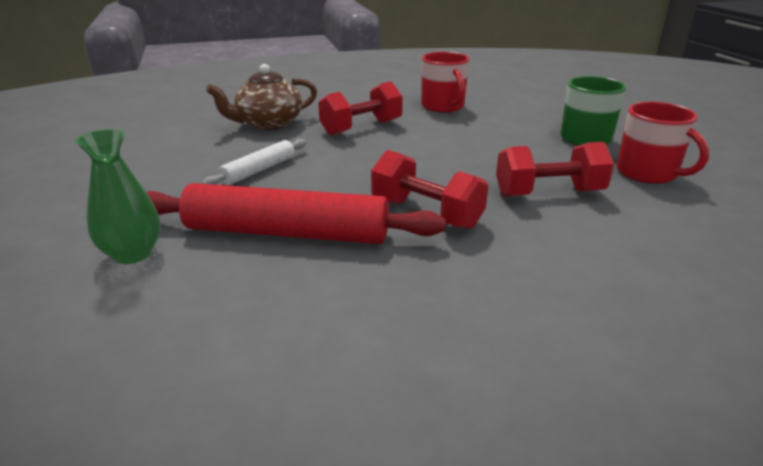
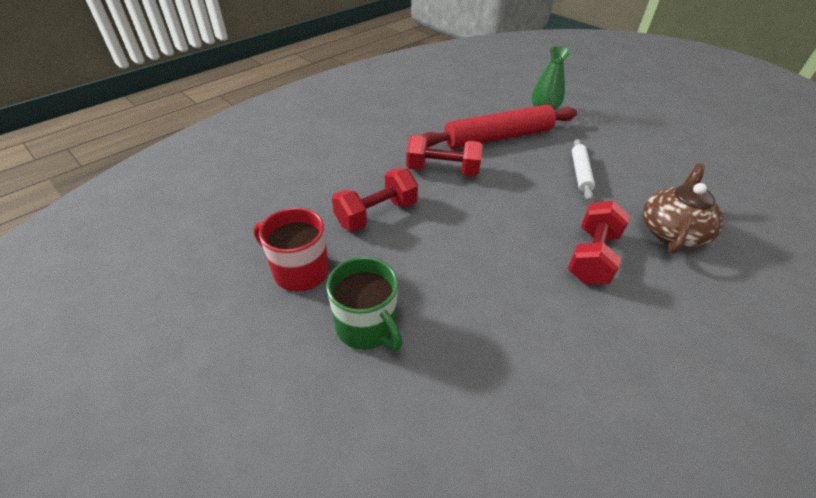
camera: 150 degrees right, 15 degrees up
(443, 106) = (570, 353): red mug -> none

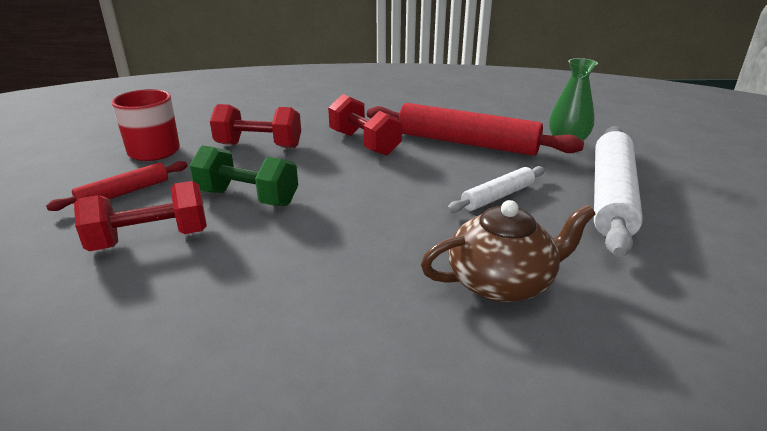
camera: 45 degrees right, 15 degrees down
(367, 326) = (124, 193): green mug -> red rolling pin
(462, 266) = (247, 198): none -> green dumbbell
(591, 257) = (364, 250): red dumbbell -> red dumbbell (150, 239)
(619, 142) = (611, 196): none -> white rolling pin

